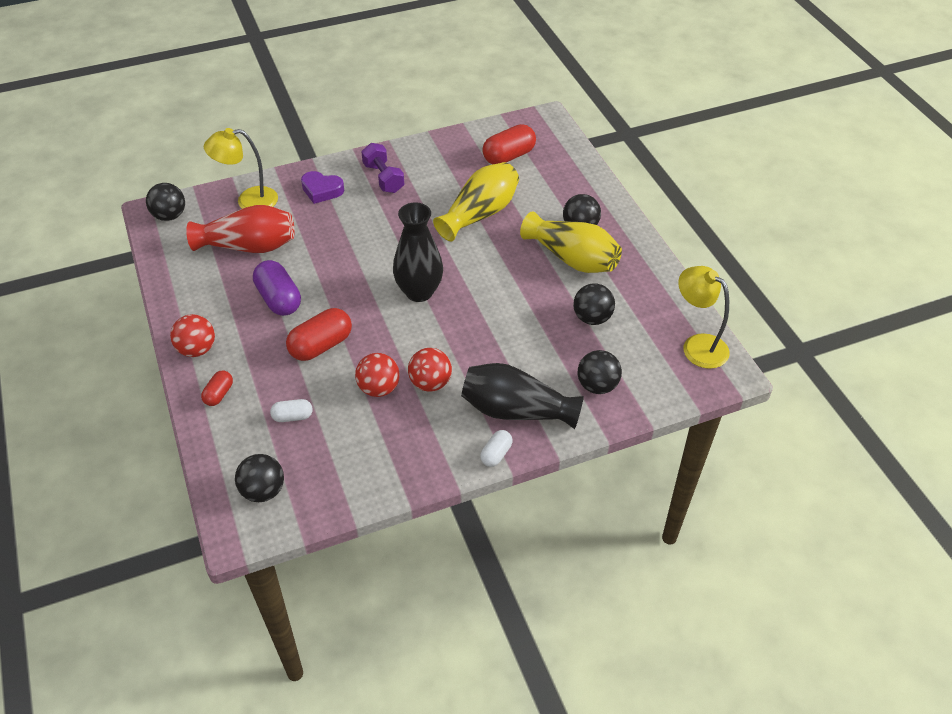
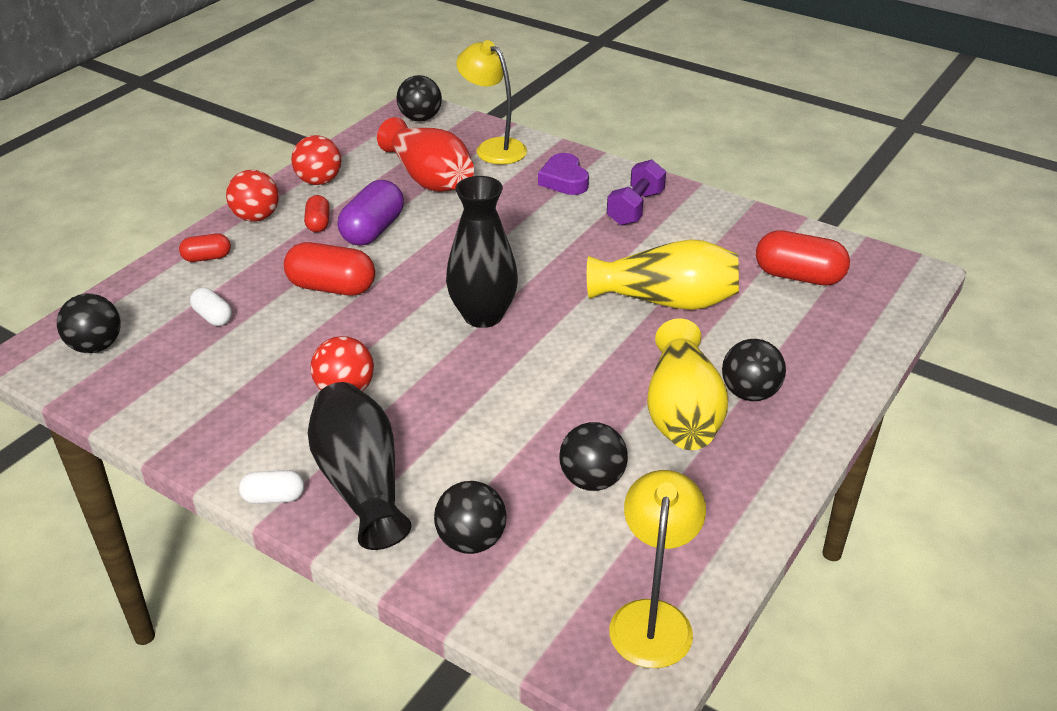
camera: 55 degrees right, 10 degrees down
(241, 321) = (318, 223): none -> red capsule
(379, 388) = (303, 356): red ball -> red ball (319, 181)

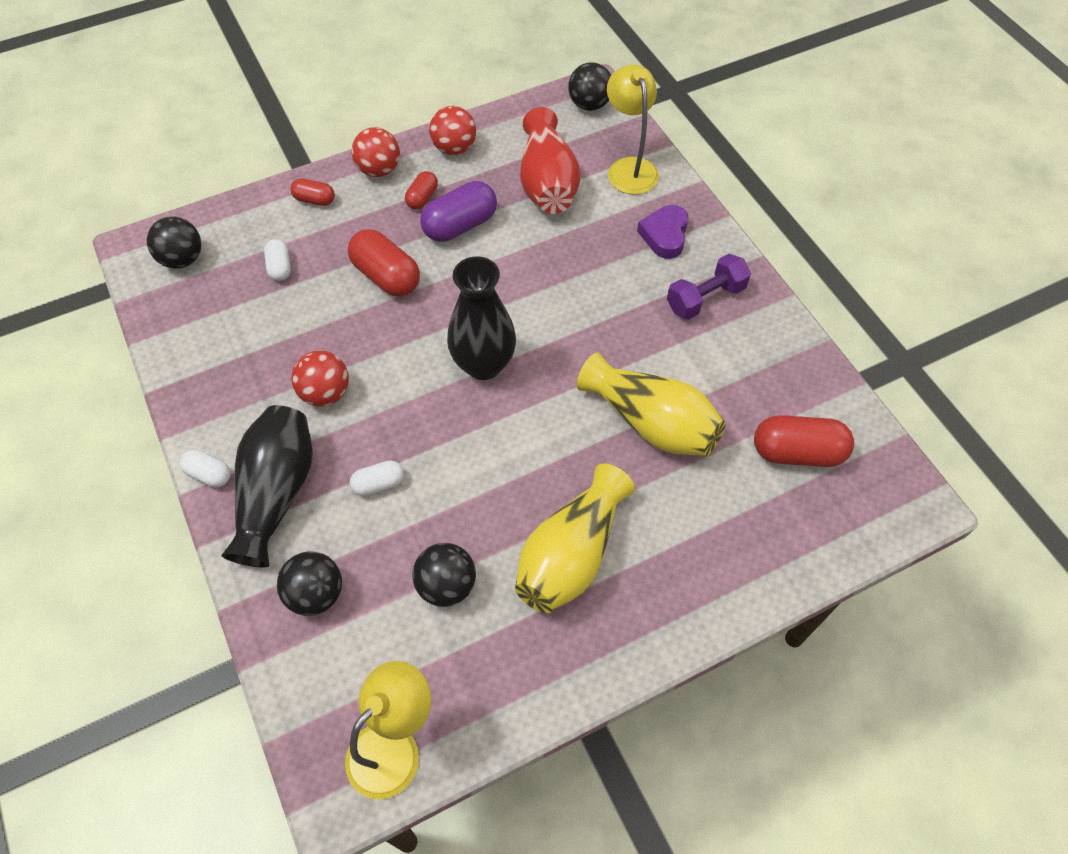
camera: 30 degrees right, 20 degrees up
(459, 435) = (378, 484): none -> white capsule
(749, 393) = (645, 564): black ball -> none
(798, 276) = (797, 452): red capsule -> red capsule turned 45 degrees counterclockwise

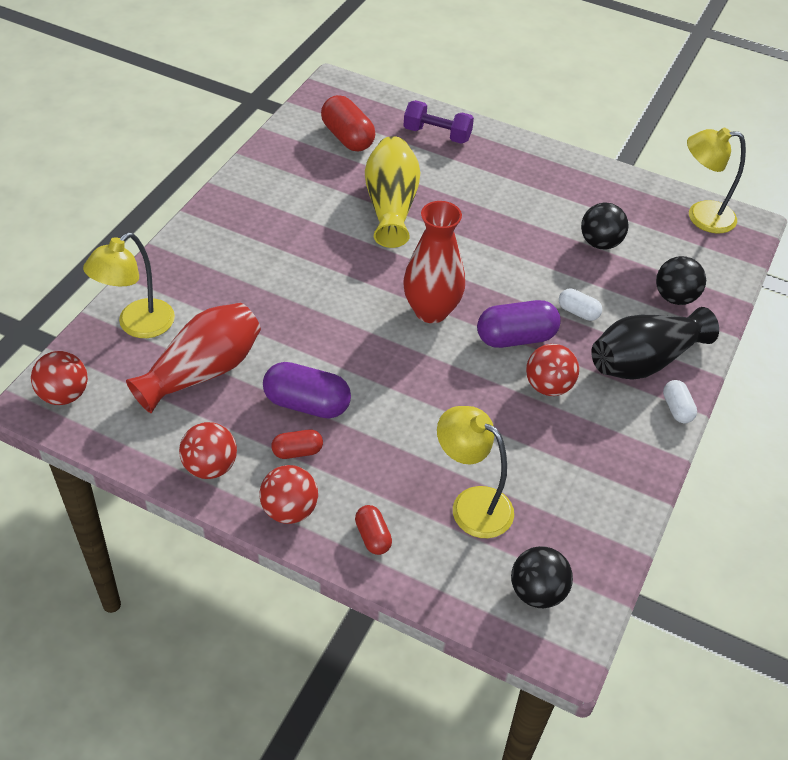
camera: 130 degrees left, 10 degrees down
(280, 267) = (471, 504): white capsule -> yellow lamp
(386, 276) = (408, 420): red capsule -> none
(396, 408) = (516, 338): none -> purple capsule
(483, 364) = (431, 311): black vase -> red vase
(571, 554) = (520, 201): yellow vase -> none
(589, 105) = (64, 395): black ball -> red ball
(665, 235) = (205, 270): purple heart -> none
(705, 298) = (253, 222): purple dumbbell -> purple dumbbell (437, 134)

